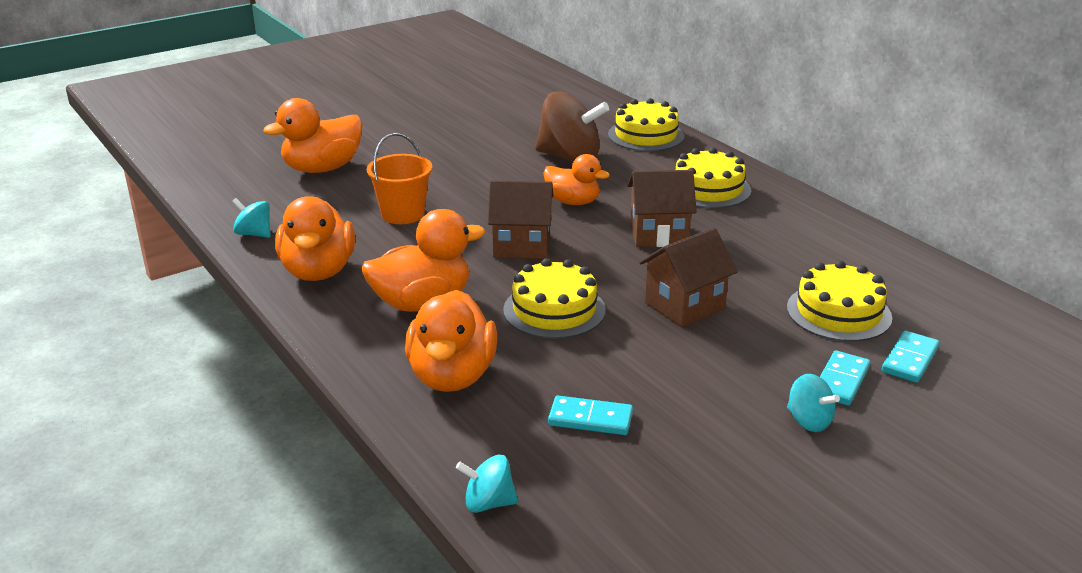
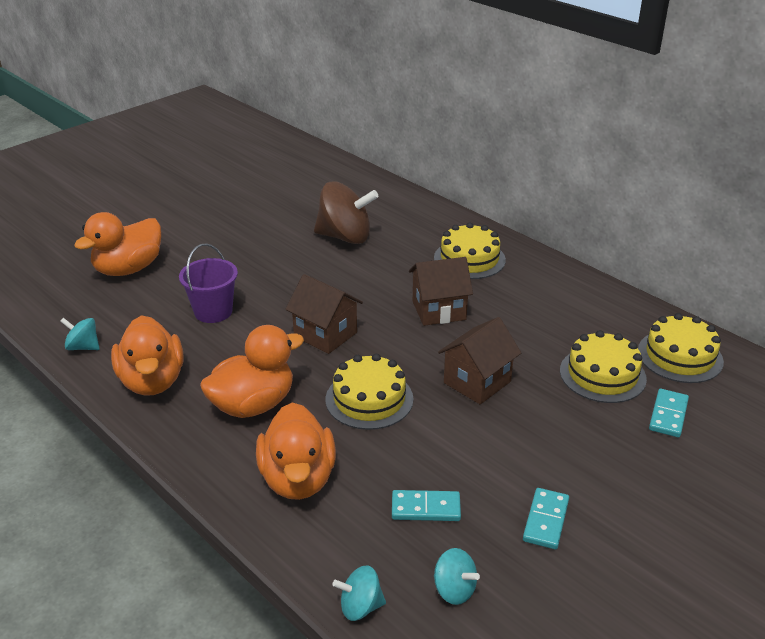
camera: 10 degrees left, 5 degrees up
(403, 214) = (213, 311): orange bucket -> purple bucket
(521, 246) = (325, 334): brown house -> brown house turned 45 degrees clockwise
(573, 202) = (359, 284): orange duck -> none
(646, 135) = (404, 208): yellow cake -> yellow cake (680, 356)
(808, 421) = (603, 487): turquoise spinning top -> turquoise spinning top (454, 590)
(841, 381) = (619, 443): turquoise domino -> turquoise domino (545, 520)

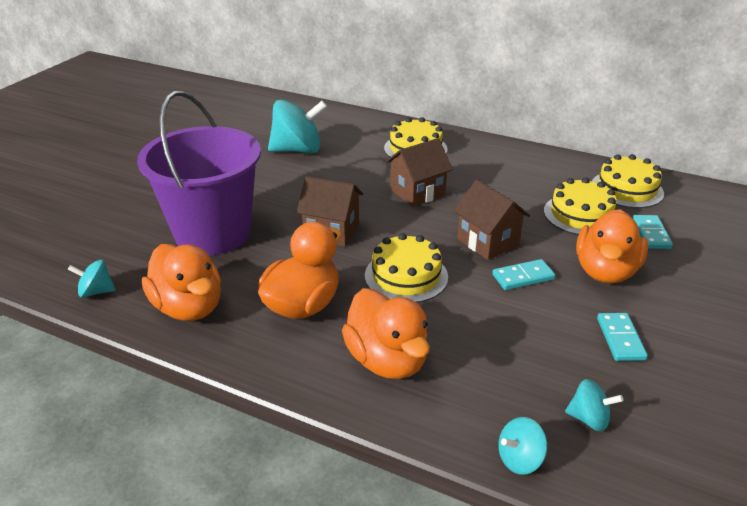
camera: 20 degrees left, 0 degrees up
(128, 269) = (104, 212): orange duck -> orange duck (605, 271)
(213, 311) = (213, 233): purple bucket -> purple bucket, size x2.01
(345, 237) = (298, 150): brown spinning top -> turquoise spinning top
(425, 508) = (517, 355): turquoise domino -> turquoise domino (523, 277)
(477, 382) = (488, 242): brown house -> brown house turned 60 degrees counterclockwise

